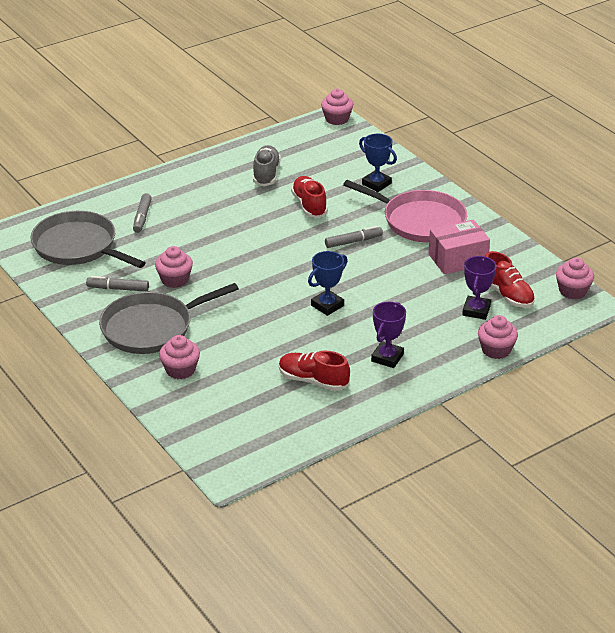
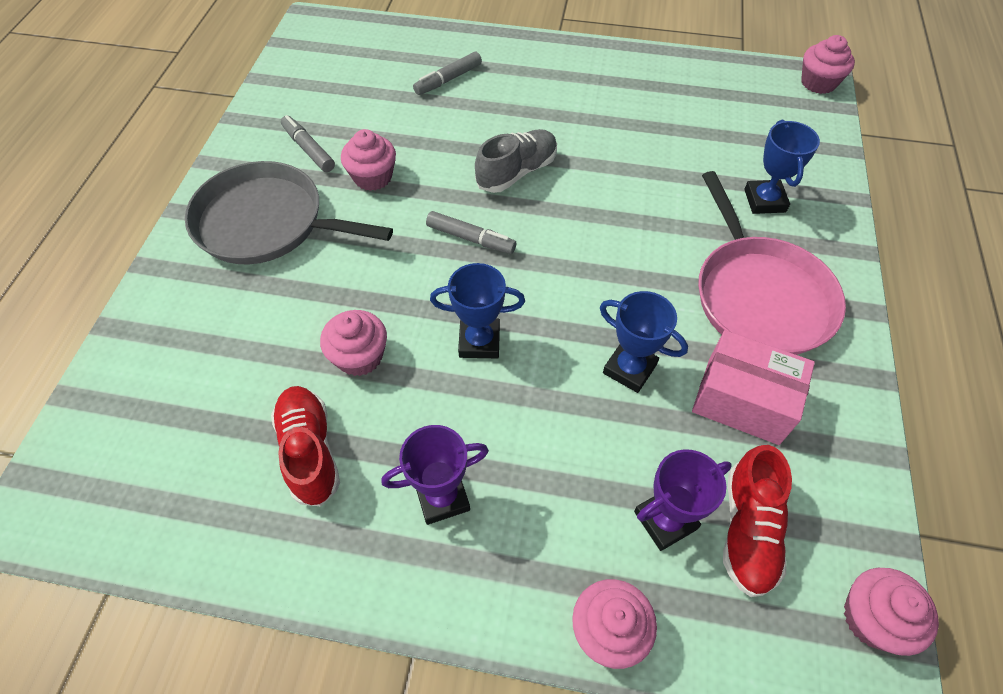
camera: 45 degrees right, 20 degrees up
(78, 246) = (347, 75): grey pan -> none
(180, 370) = (211, 304): pink cupcake -> pink cupcake (359, 356)
(266, 174) = (644, 106): grey shoe -> grey shoe (517, 172)
(309, 205) = (642, 178): red shoe -> none
(353, 241) = (631, 266): grey marker -> grey marker (470, 238)
(402, 276) = (629, 369): none -> blue trophy

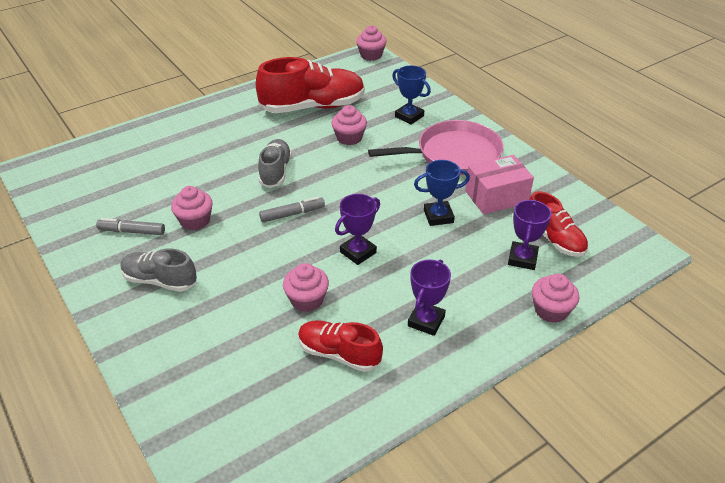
camera: 45 degrees left, 15 degrees down
(267, 222) = (160, 280): grey pan -> grey shoe
(448, 80) = (173, 151): grey marker -> none
(479, 341) = (358, 252): blue trophy -> purple trophy
(657, 114) = (313, 107): none -> red shoe
(759, 296) = (454, 154): pink pan -> pink pan turned 45 degrees counterclockwise
(872, 618) = (624, 234): pink cupcake -> pink cupcake (349, 138)

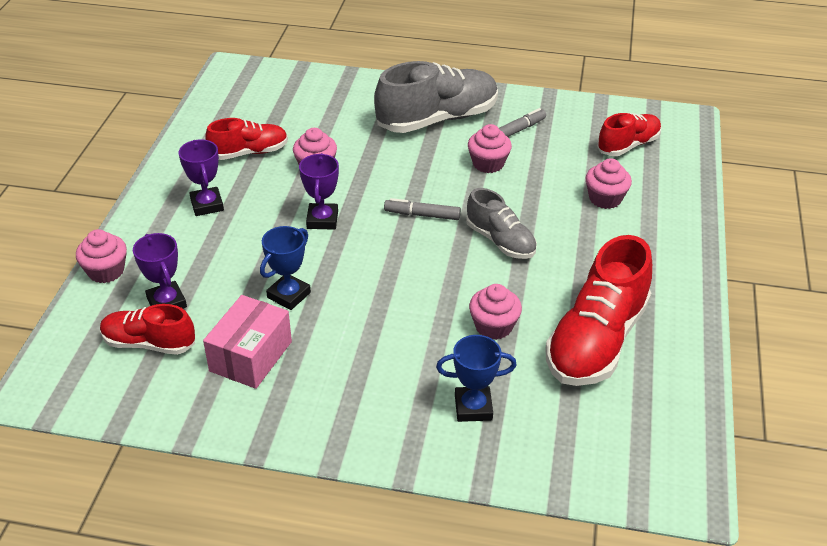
camera: 135 degrees right, 0 degrees up
(98, 176) = (628, 145): none -> red shoe
(160, 280) = (437, 119): grey shoe -> grey shoe, size x1.72
(292, 214) = (422, 215): grey marker -> grey marker turned 75 degrees clockwise
(371, 55) = (682, 495): pink cupcake -> pink cupcake (605, 198)
(454, 154) = (354, 383): pink pan -> none

